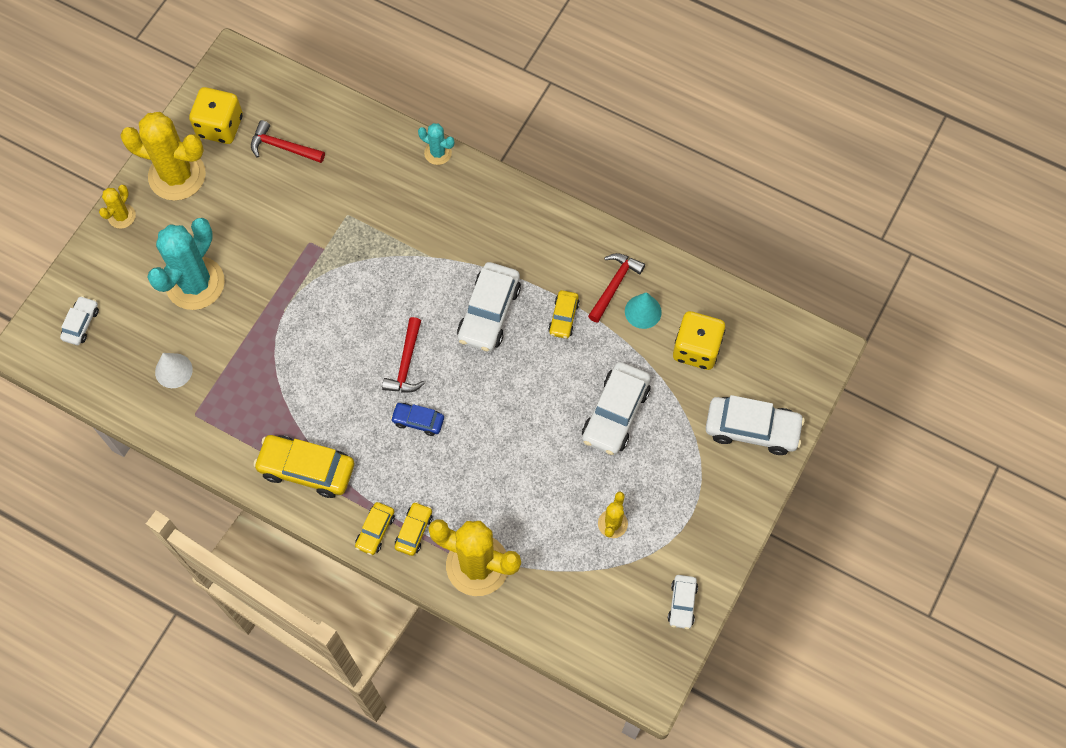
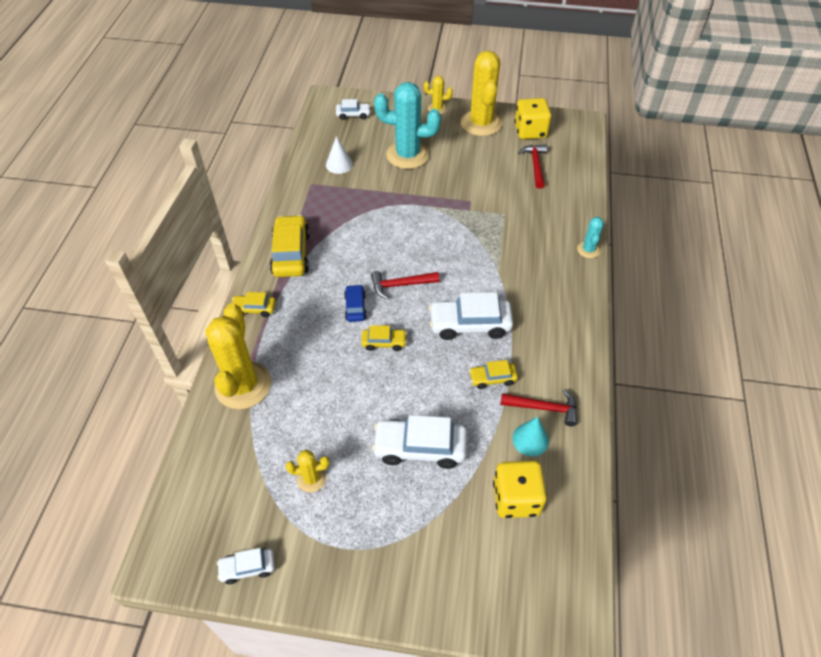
camera: 70 degrees right, 15 degrees down
(414, 531) = (261, 333): yellow car -> yellow car (384, 342)
(752, 429) = (455, 580): white car -> none

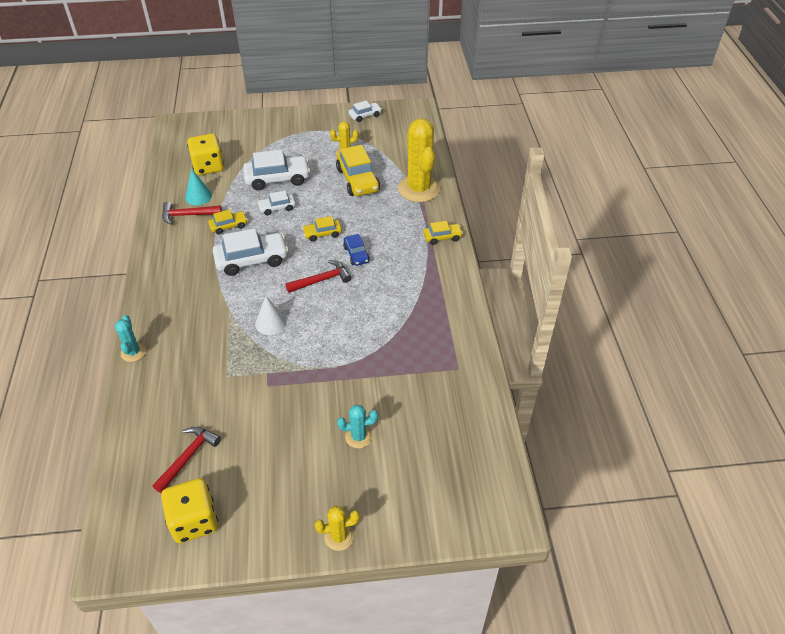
camera: 165 degrees right, 5 degrees down
(291, 254) = (437, 288): yellow car -> yellow car (358, 180)
(339, 164) = (438, 402): white cone -> white cone (270, 323)
(353, 114) = (457, 493): white car -> white car (277, 208)
(407, 155) = (358, 436): turquoise cactus -> turquoise cactus, size x0.48
(481, 123) = (268, 520): yellow cactus -> none
(535, 165) = (188, 457): red hammer -> red hammer turned 135 degrees counterclockwise

